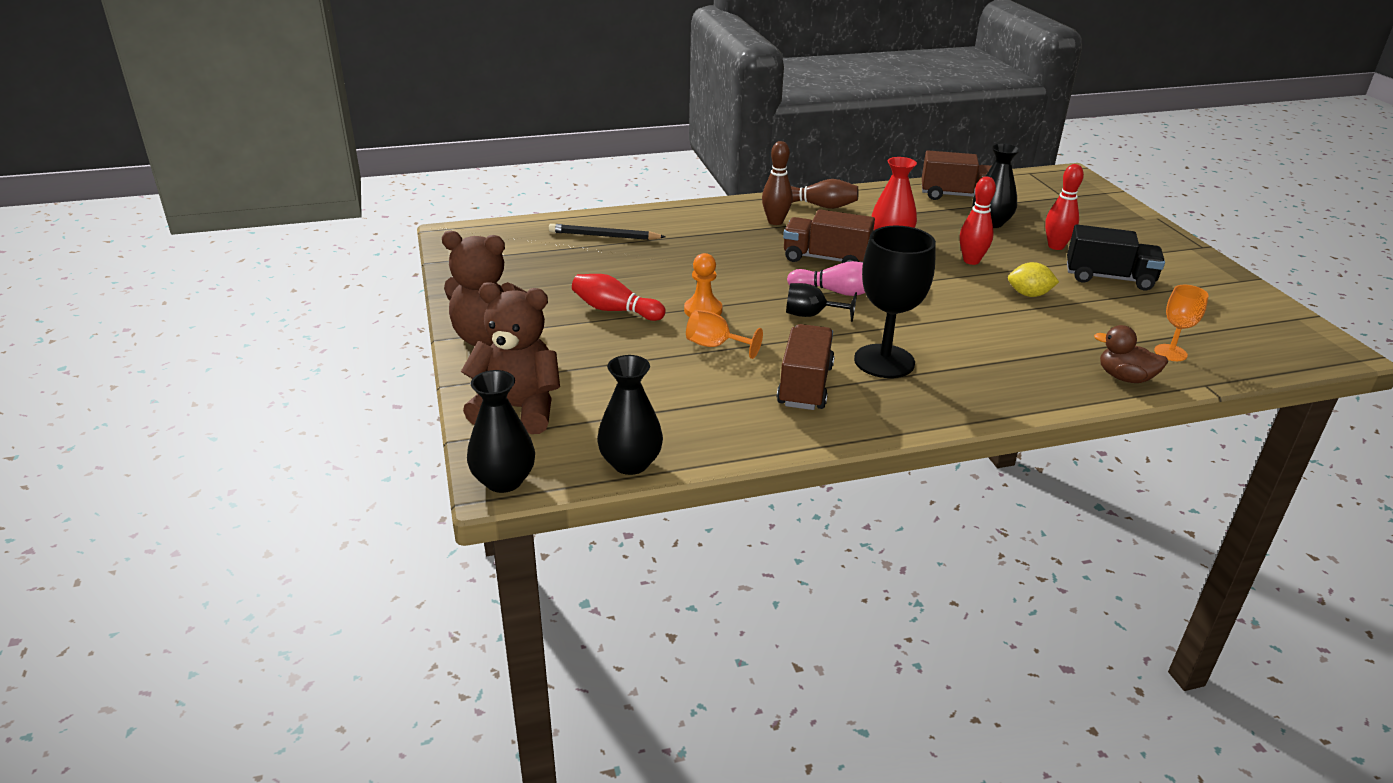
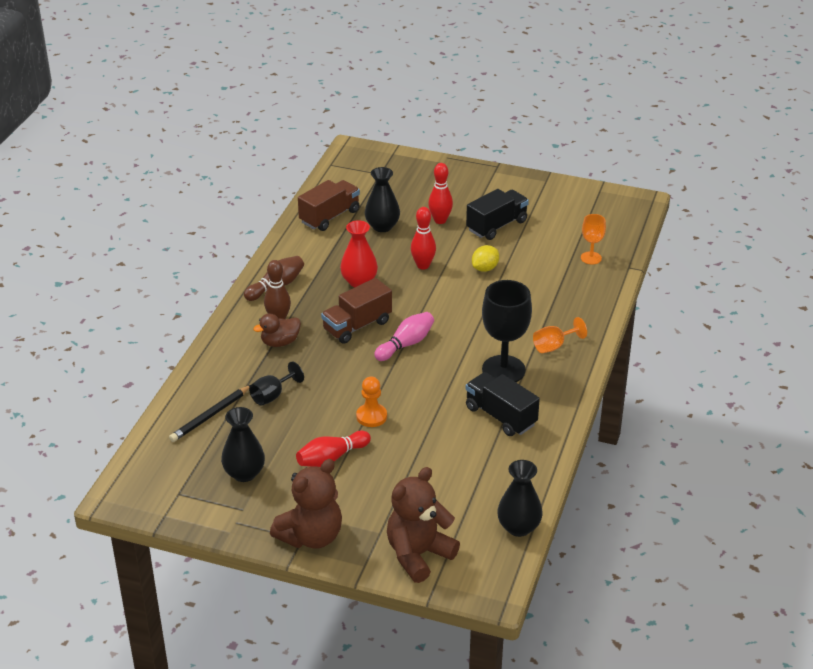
camera: 55 degrees left, 5 degrees up
(504, 480) = (492, 590): black vase -> black vase (244, 473)
(715, 346) = (421, 432): orange goblet -> orange goblet (553, 346)
(805, 386) = (500, 416): brown truck -> black truck
(811, 315) = (423, 371): black goblet -> black goblet (272, 396)
(1125, 378) = (599, 290): brown duck -> brown duck (280, 342)

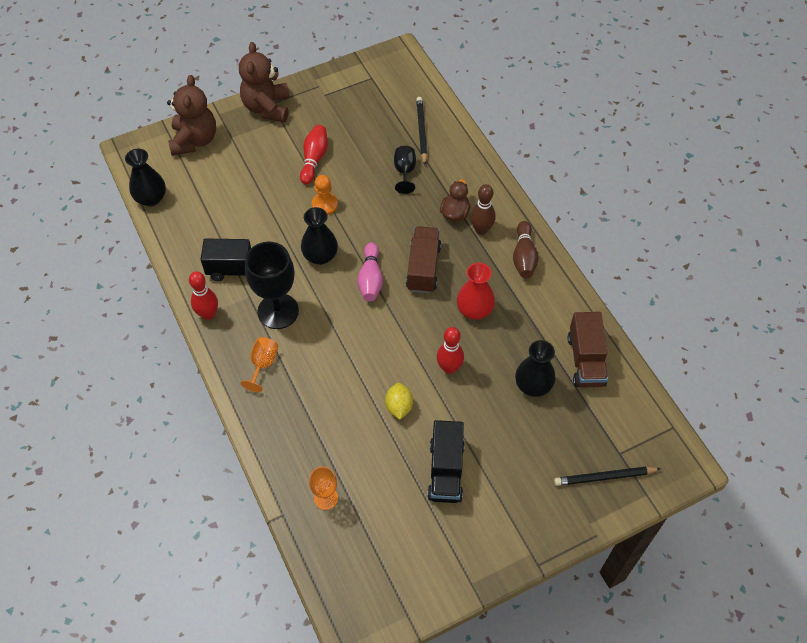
camera: 135 degrees right, 20 degrees up
(244, 473) = (352, 113): black vase -> black vase (320, 256)
(405, 171) = (604, 477): none -> black pencil
(440, 220) = (498, 435): red bowling pin -> red bowling pin (208, 314)

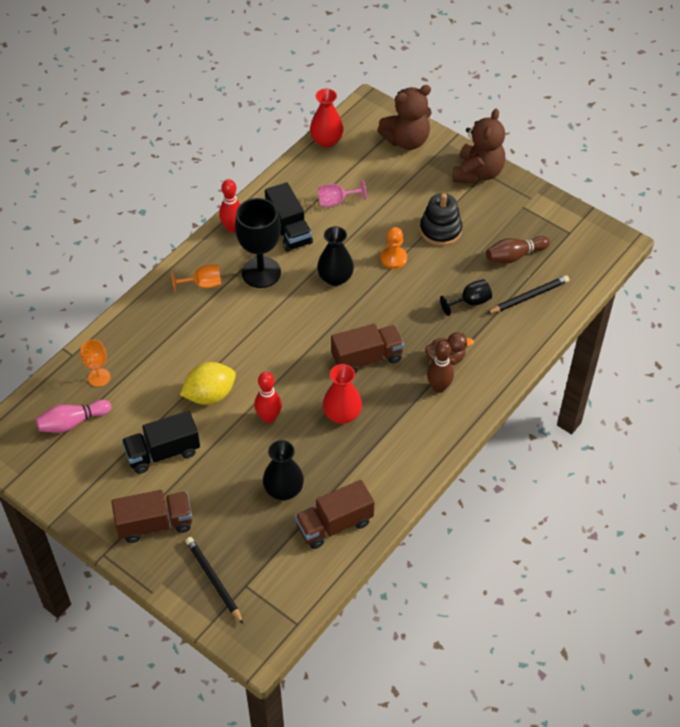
camera: 65 degrees right, 5 degrees down
(151, 198) = (326, 140): black vase -> red vase
(231, 220) = (336, 201): none -> pink goblet
(267, 108) = (478, 173): brown teddy bear -> brown teddy bear turned 135 degrees clockwise
(314, 159) = (440, 230): red bowling pin -> black stacking toy
(370, 279) = (331, 324): pink bowling pin -> pink bowling pin (72, 422)
(399, 406) = (210, 395): yellow lemon -> yellow lemon, size x1.53
(523, 506) = (155, 524): none -> brown truck
(524, 257) = (427, 433): brown bowling pin -> brown bowling pin (514, 256)

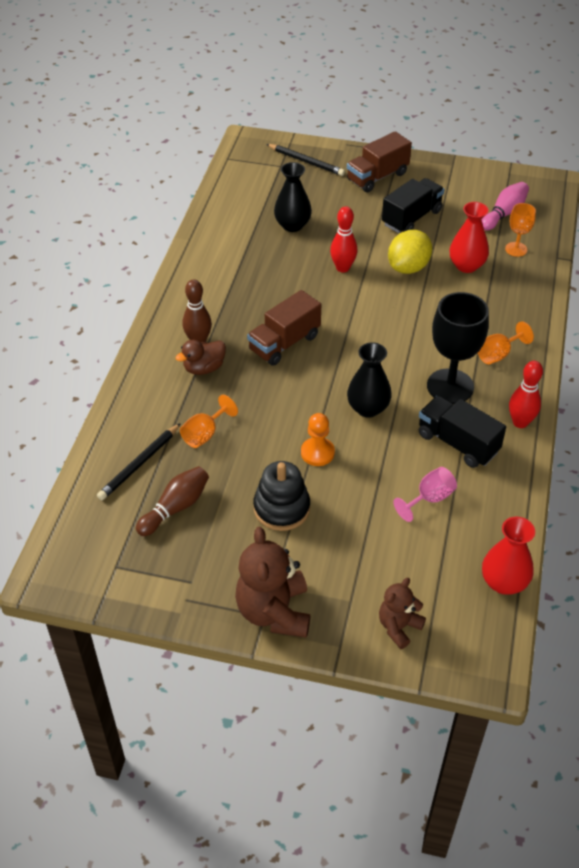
camera: 155 degrees right, 5 degrees down
(334, 524) = (235, 217): brown truck -> none
(342, 414) = (278, 290): red vase -> red vase (466, 266)
(406, 140) = (398, 627): brown teddy bear -> brown teddy bear, size x0.58
(470, 302) = (204, 434): black goblet -> orange goblet

